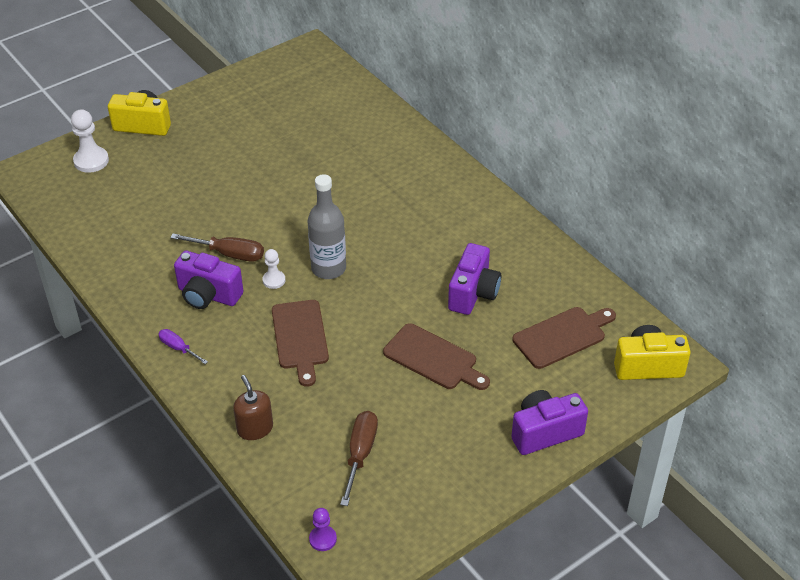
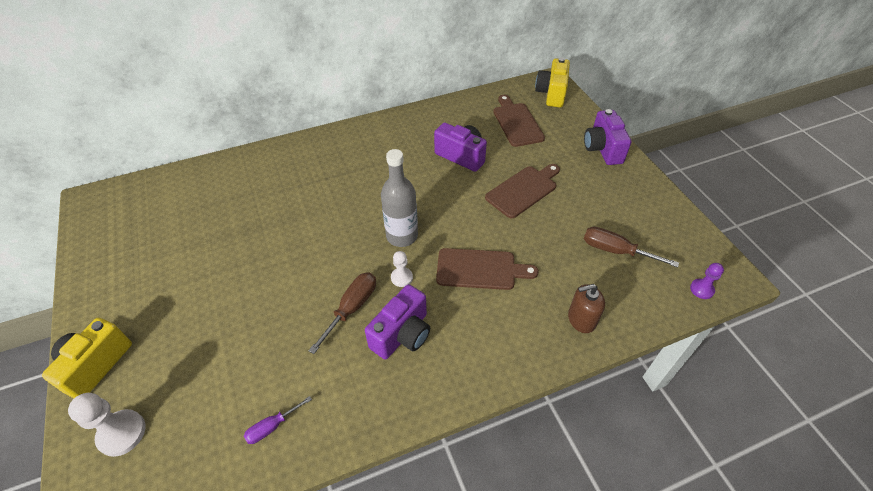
camera: 75 degrees left, 5 degrees up
(178, 348) = (468, 371): purple screwdriver -> purple screwdriver (272, 426)

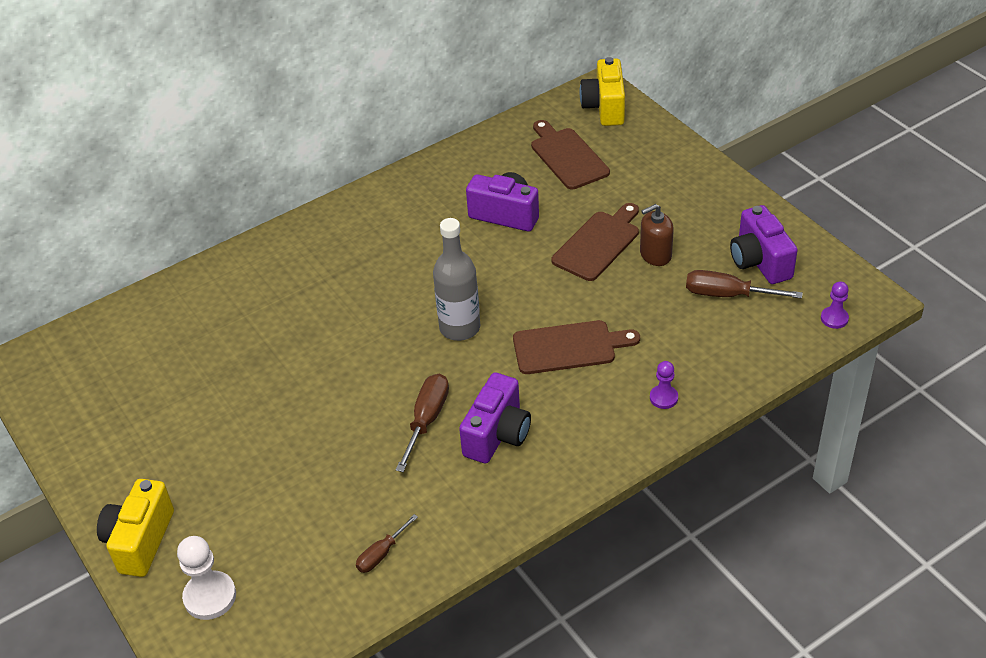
camera: 10 degrees left, 5 degrees down
(272, 426) = (381, 554): purple screwdriver -> brown screwdriver
(401, 277) = (476, 375): white pawn -> none
(546, 331) = (663, 398): none -> purple pawn
(581, 319) = (702, 377): brown soap dispenser -> brown soap dispenser (655, 255)
(602, 149) = (688, 172): purple camera -> purple camera (759, 261)

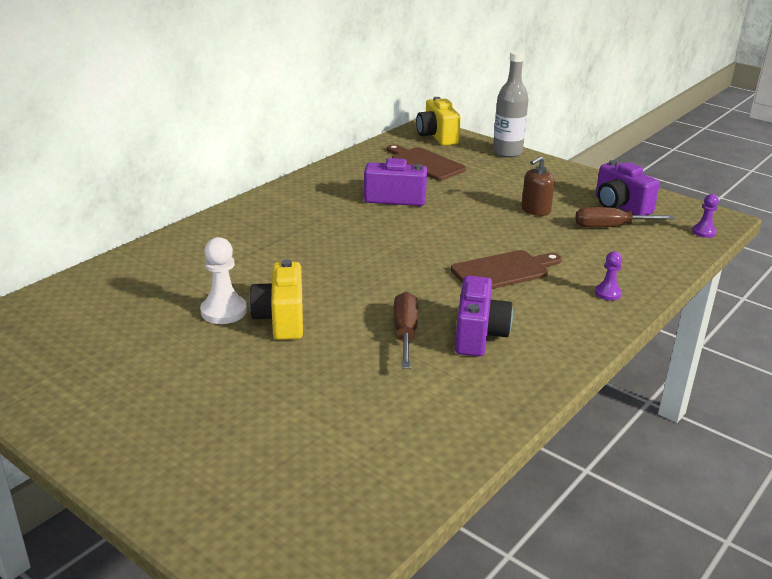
camera: 20 degrees left, 15 degrees down
(140, 541) = (142, 471): yellow camera -> yellow camera (281, 319)
(210, 597) = (247, 509): white pawn -> white pawn (223, 311)
(381, 554) = (419, 441): brown screwdriver -> none
(459, 328) = (398, 269): grey bottle -> grey bottle (507, 152)
(598, 244) = (484, 208): brown cutting board -> none

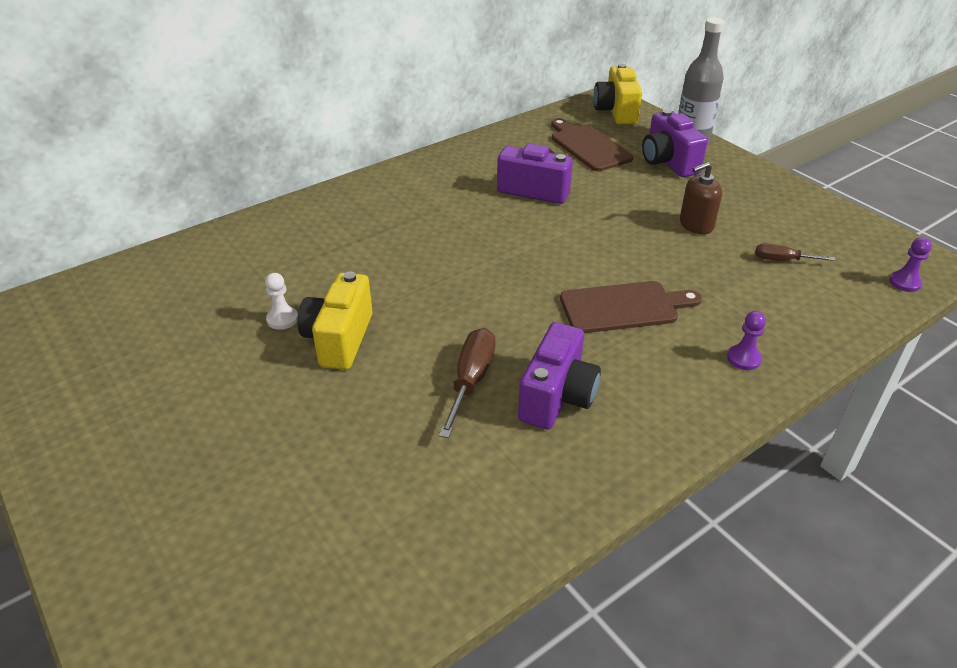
camera: 15 degrees right, 10 degrees up
(223, 311) = (282, 319): white pawn -> white pawn, size x0.60
(610, 227) = (782, 260): brown screwdriver -> brown screwdriver, size x0.62
(620, 206) = (805, 232): purple camera -> purple camera (668, 162)

